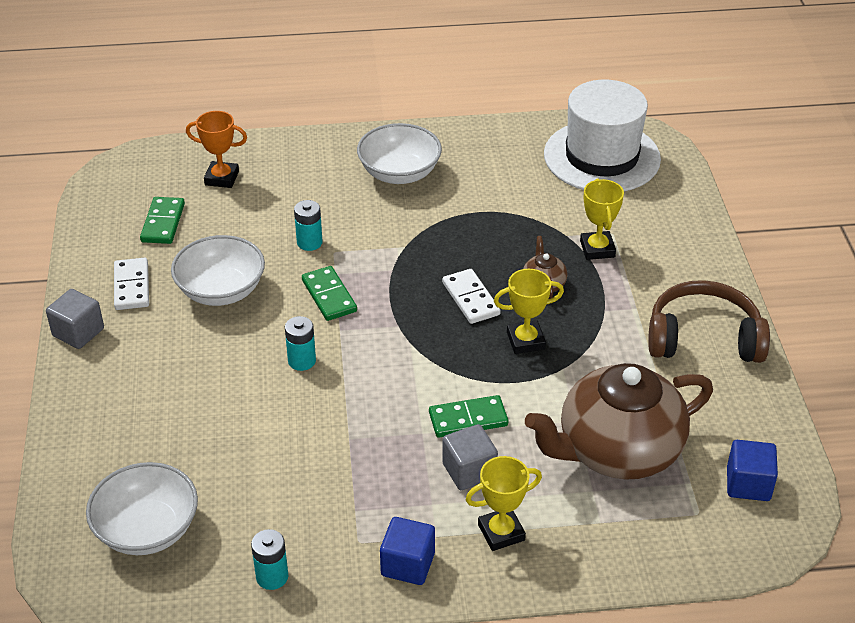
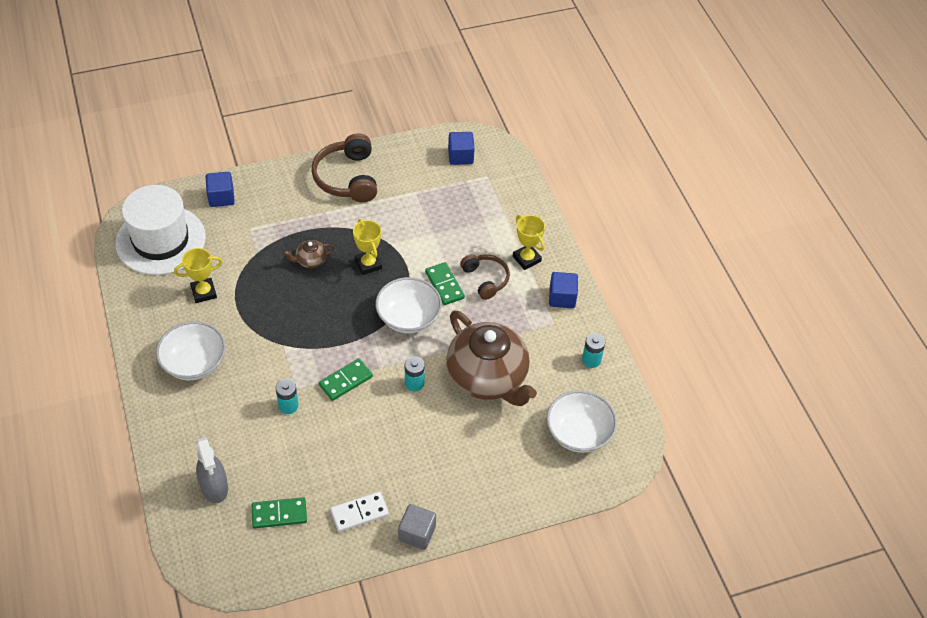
camera: 105 degrees left, 10 degrees up
(221, 290) = (353, 450): white bowl -> white bowl (408, 317)
(222, 178) = (214, 487): orange trophy -> grey spray bottle
(469, 471) = (486, 279): grey cube -> brown headphones
(470, 299) = (333, 298): white domino -> none
(597, 249) = (269, 235): yellow trophy -> yellow trophy (204, 292)
(617, 451) = (451, 213): brown teapot -> brown teapot (488, 378)
(673, 211) = (221, 197): none -> blue cube

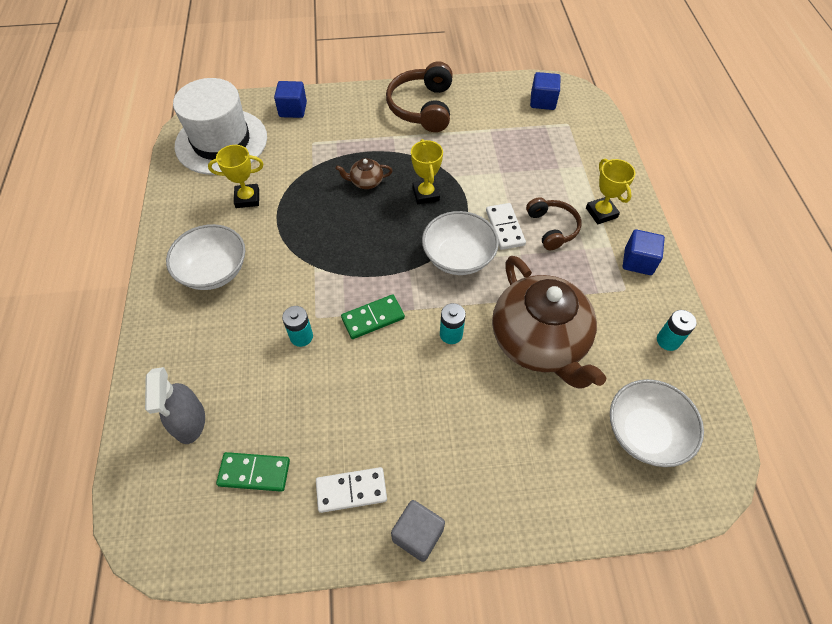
camera: 15 degrees right, 5 degrees up
(444, 285) = (504, 228): green domino -> white domino

